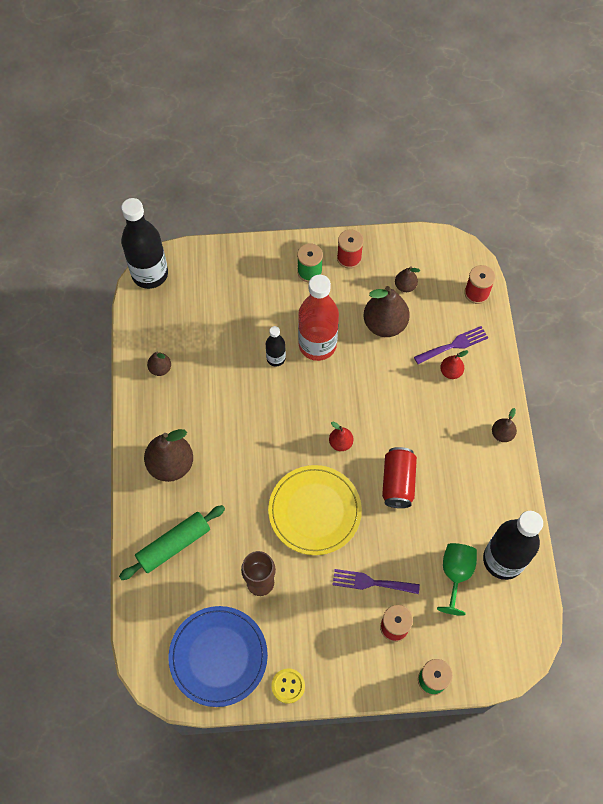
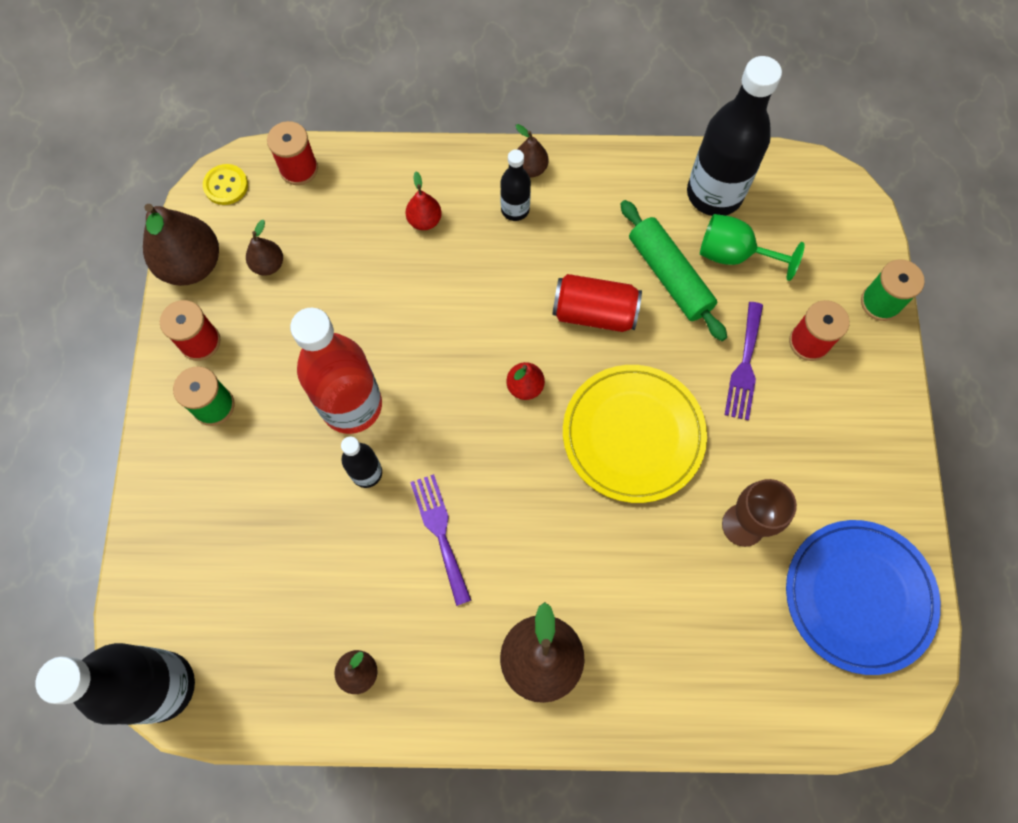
camera: 85 degrees left, 5 degrees up
(174, 545) = (681, 660): green rolling pin -> green rolling pin (669, 276)
(288, 686) = (898, 495): yellow button -> yellow button (226, 185)
(384, 324) = (330, 302): brown pear -> brown pear (192, 265)
(454, 345) = (381, 210): purple fork -> purple fork (440, 532)
(468, 427) = (515, 209): none -> black bottle

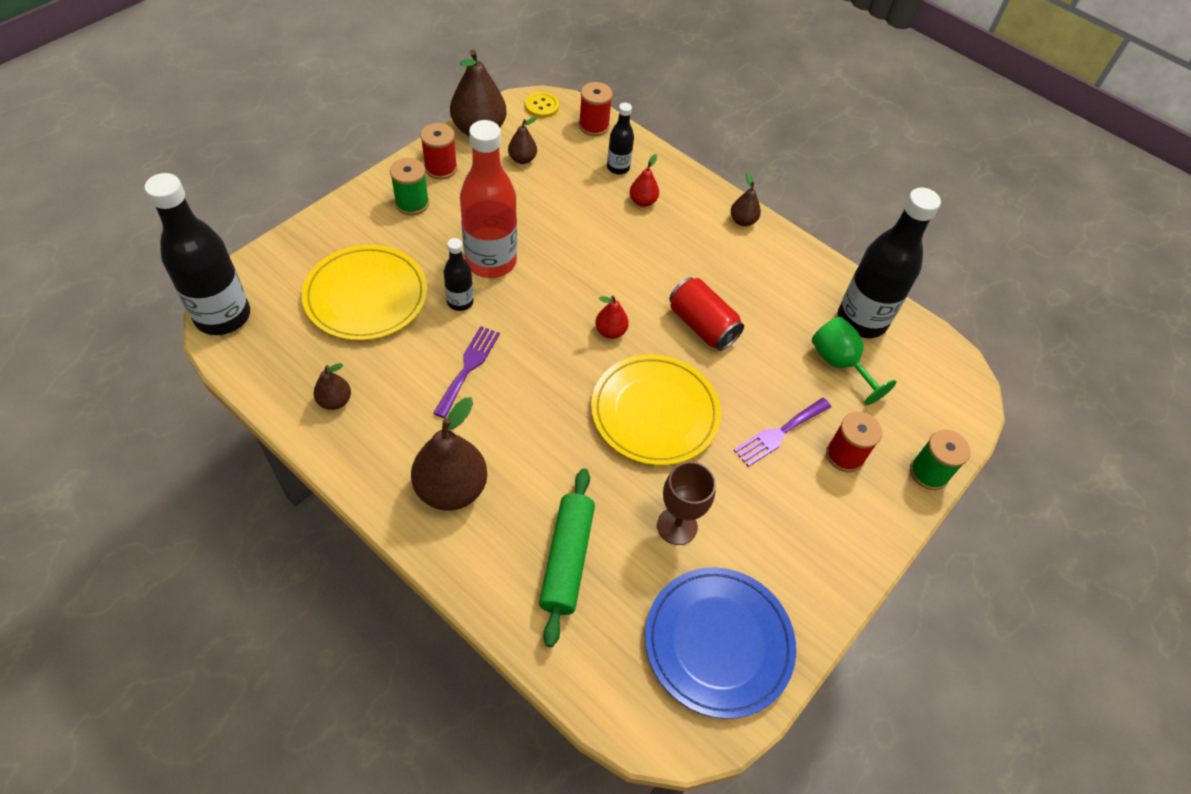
camera: 35 degrees right, 15 degrees down
(275, 543) = (366, 296): none -> yellow plate
(515, 209) = (708, 235): black bottle -> black bottle (618, 168)
(669, 276) = (778, 343): green rolling pin -> green rolling pin (567, 559)

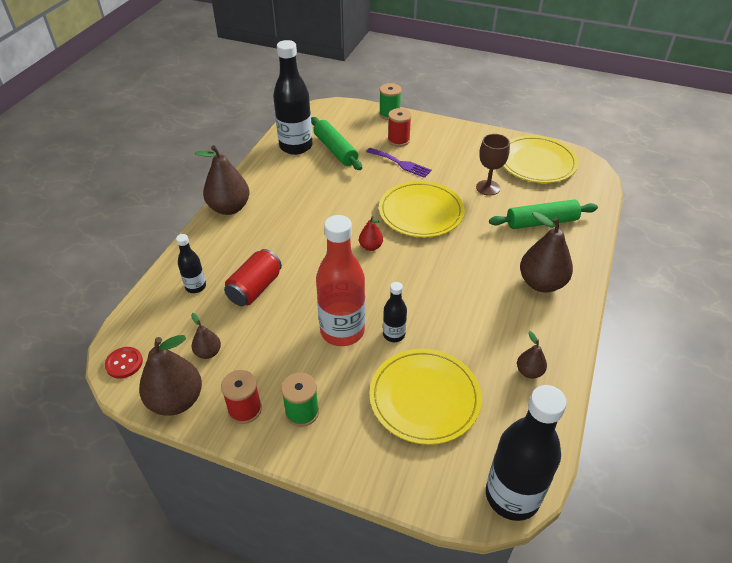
camera: 105 degrees left, 10 degrees down
(468, 367) = (448, 308): purple fork -> none
(542, 106) = (124, 363): yellow button -> red button
(594, 126) = (143, 317): red spool -> none
(642, 201) = (231, 262): red pear -> none
(702, 326) = (339, 207): red can -> red can (255, 288)
(718, 642) = (537, 162): blue plate -> yellow plate
(742, 221) = (229, 208): brown pear -> brown pear, size x1.96
(839, 364) = (335, 150): green goblet -> green rolling pin

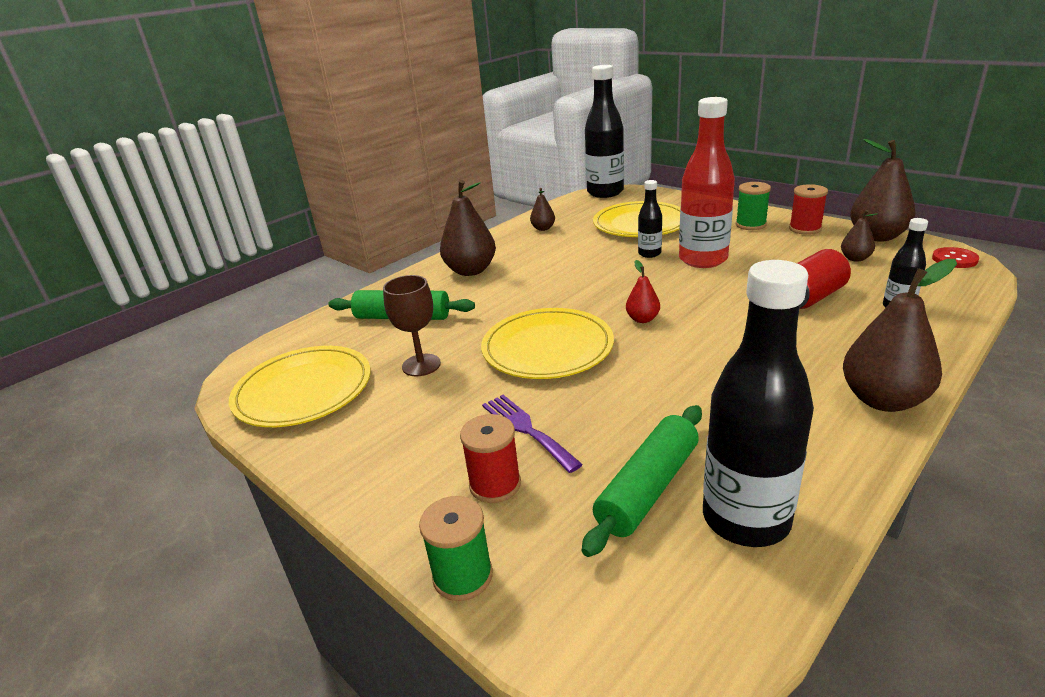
camera: 155 degrees left, 15 degrees down
(335, 150) = (648, 488): green rolling pin -> green rolling pin turned 45 degrees clockwise

